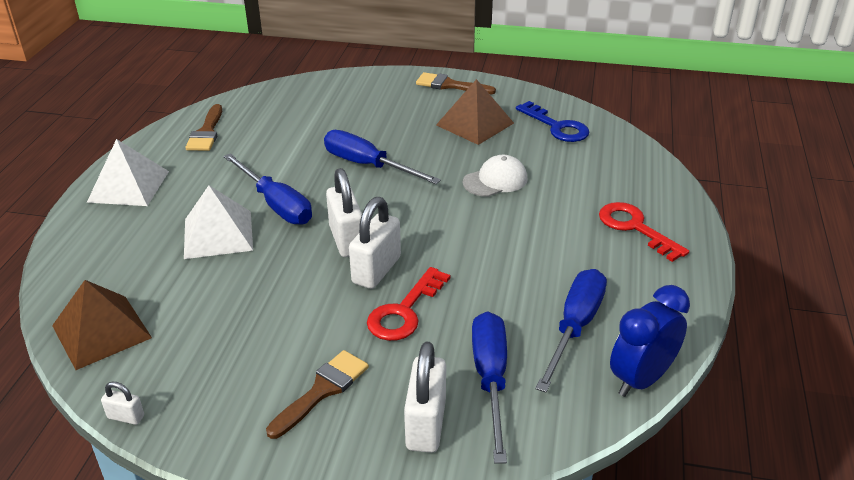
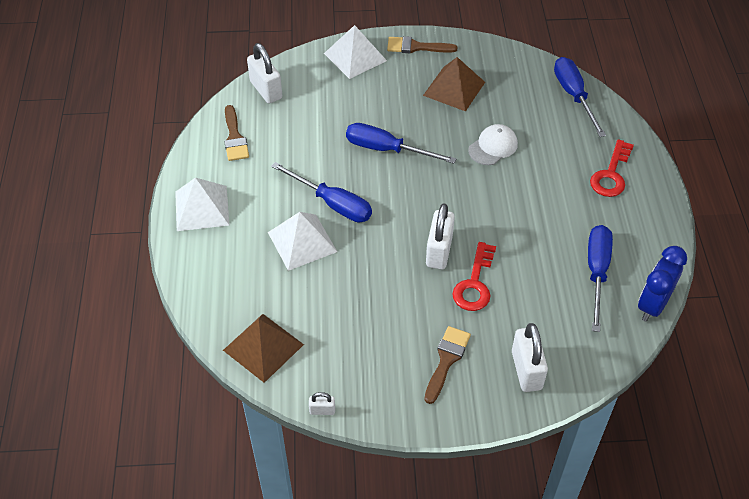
camera: 15 degrees left, 15 degrees up
(347, 240) = (404, 228): white padlock -> white padlock (266, 90)
(378, 85) = (355, 57): none -> white pyramid
(491, 379) = (555, 326): blue screwdriver -> blue screwdriver (574, 96)
(557, 127) = (520, 80): blue key -> none
(635, 228) = (611, 174): red key -> red key turned 105 degrees counterclockwise

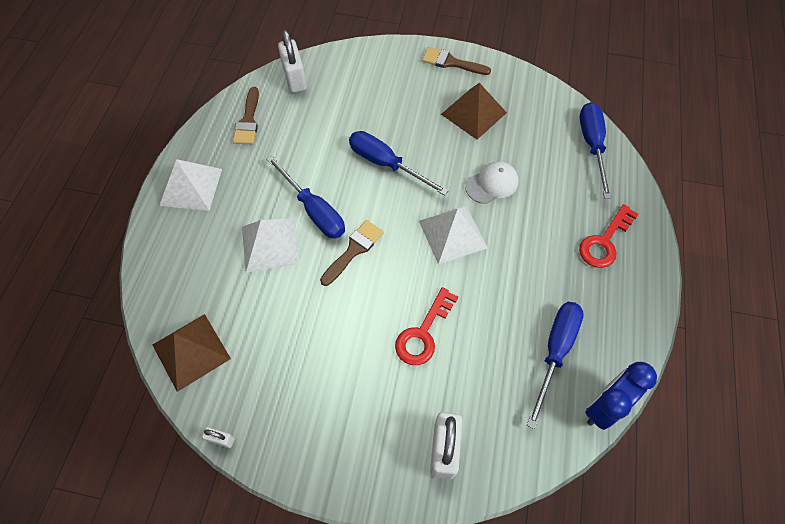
camera: 15 degrees right, 10 degrees up
(355, 57) = (389, 61): white pyramid -> white pyramid (452, 234)
(439, 251) = (399, 287): white padlock -> none
(446, 360) = (365, 415): brown brush -> brown brush (354, 250)

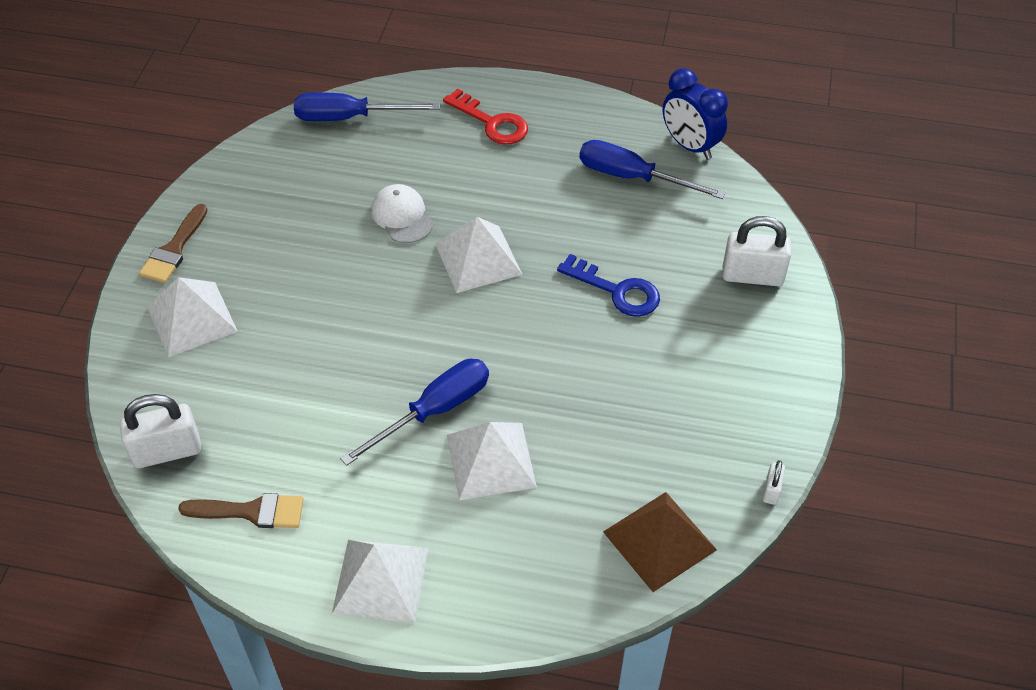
camera: 90 degrees left, 10 degrees down
(354, 250) = (500, 362): brown brush -> none
(386, 164) = (359, 328): blue screwdriver -> none
(394, 78) = (192, 319): none -> white pyramid
(423, 333) = (617, 291): red key -> blue key
(473, 113) = (278, 228): brown pyramid -> none

